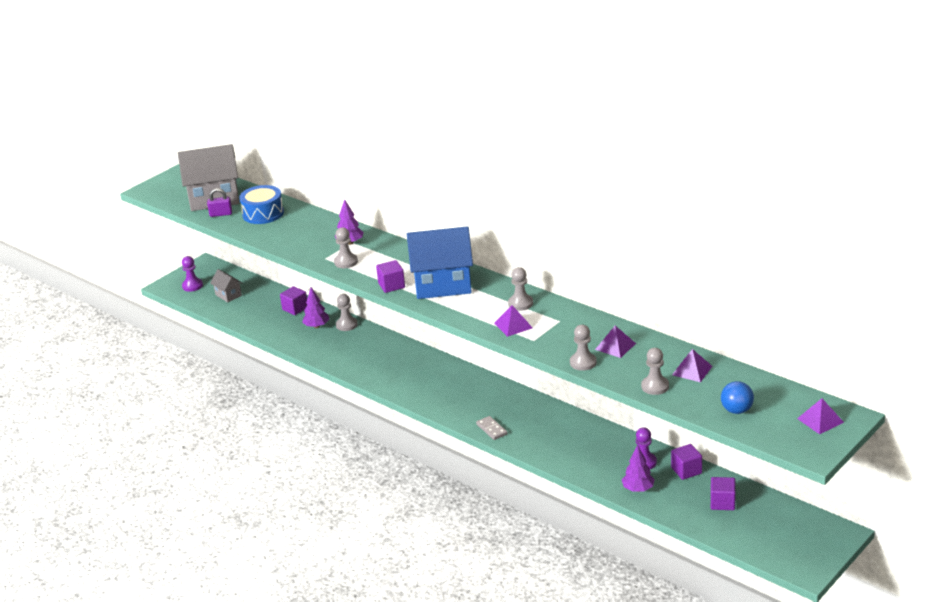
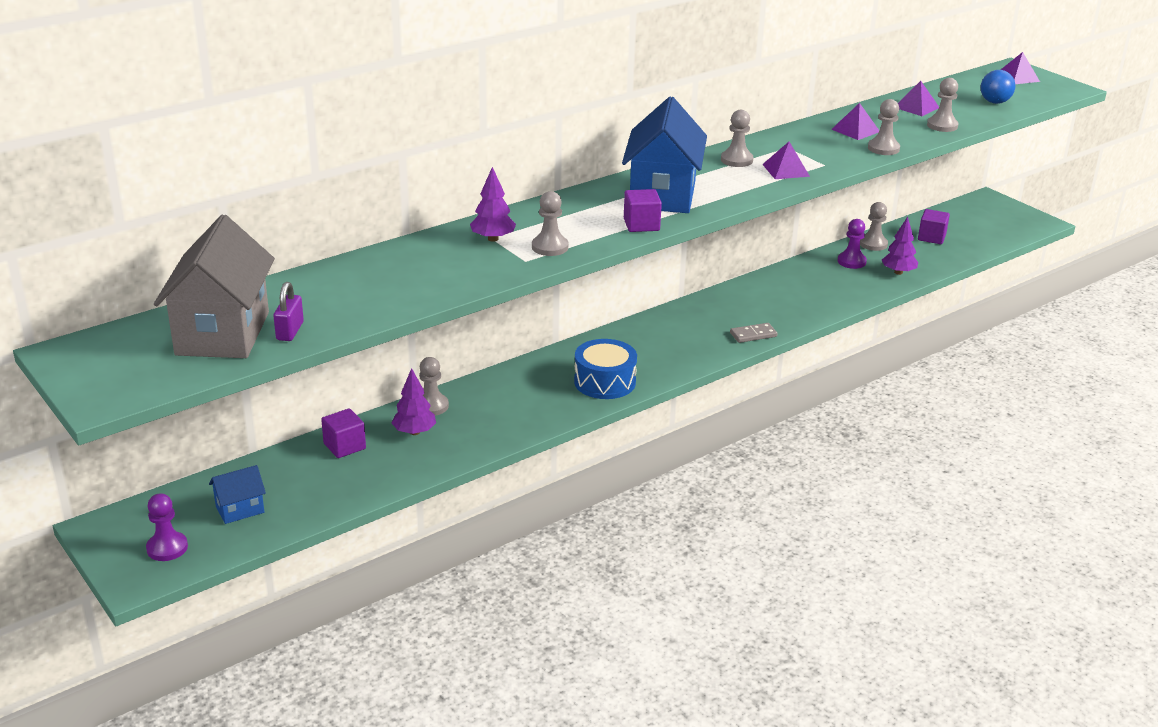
camera: 80 degrees left, 0 degrees up
(228, 295) = (240, 509): grey house -> blue house
(263, 213) = (328, 295): blue drum -> blue drum (604, 382)
(686, 470) = (873, 244): purple cube -> grey pawn

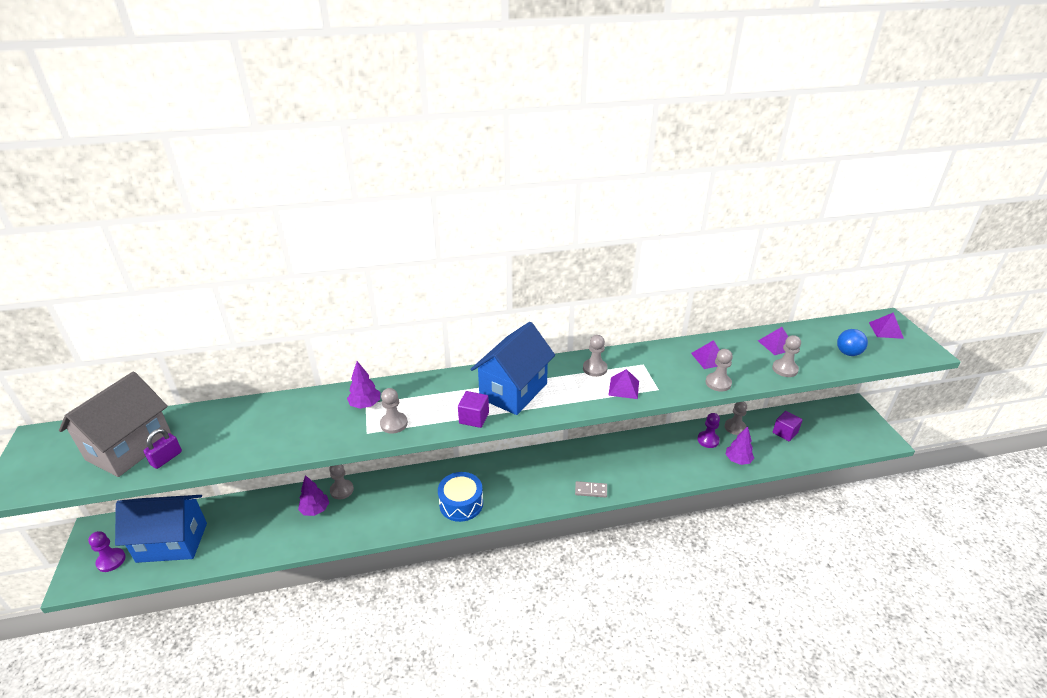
camera: 25 degrees right, 5 degrees up
(240, 509) = (172, 542): blue house -> blue house, size x2.10
(344, 446) = (268, 508): purple cube -> none

